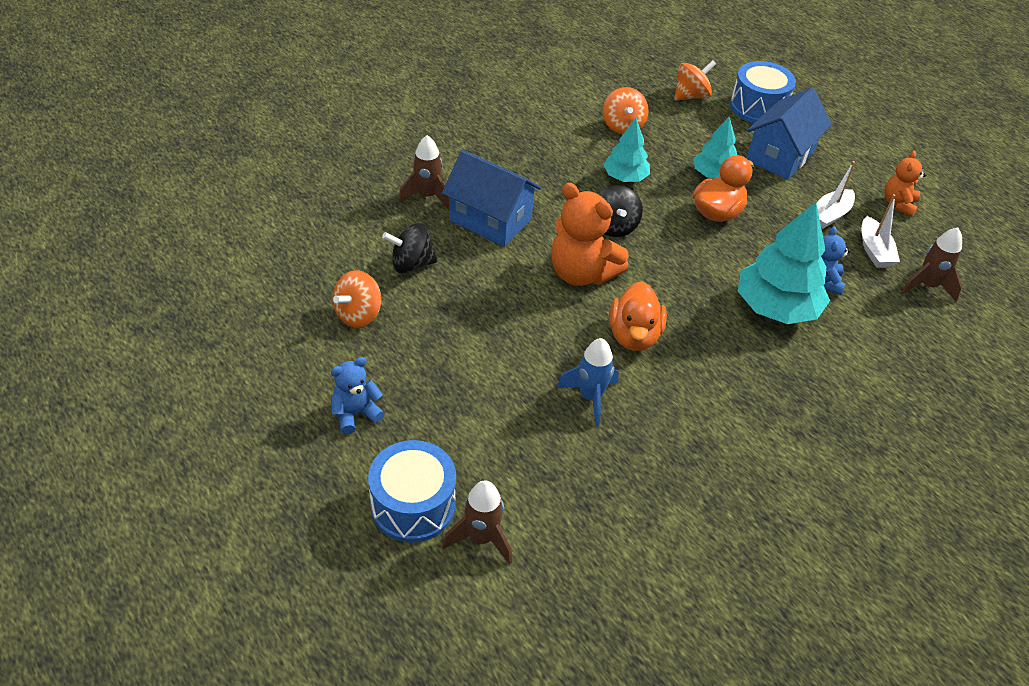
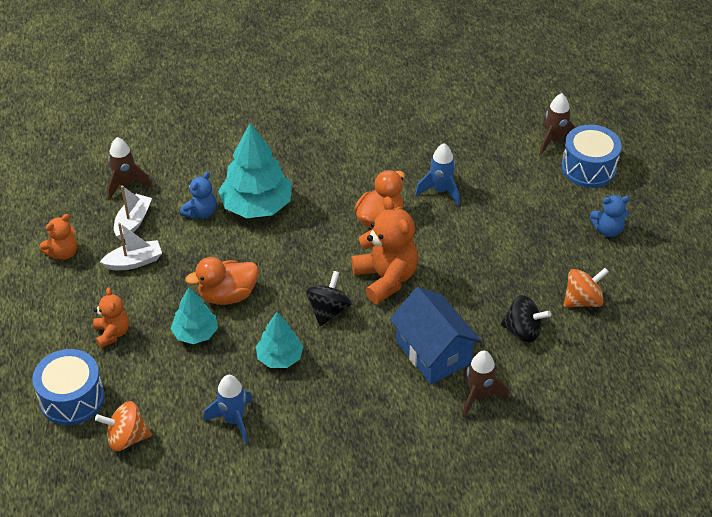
camera: 150 degrees left, 0 degrees up
(622, 126) = (233, 420): orange spinning top -> blue rocket
(780, 156) = (112, 333): blue house -> orange teddy bear

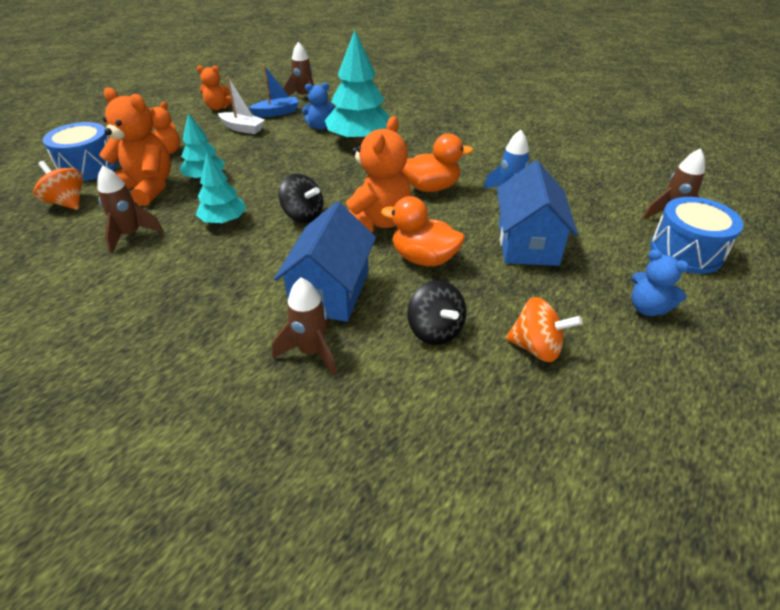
camera: 45 degrees right, 5 degrees down
(133, 222) = (276, 113): white boat -> blue boat
(167, 378) = (147, 188): none -> orange teddy bear
(227, 295) = (259, 170): orange duck -> orange duck (424, 259)
(233, 420) = (131, 235): blue rocket -> brown rocket
(328, 311) = (303, 215): black spinning top -> black spinning top turned 60 degrees clockwise
(498, 226) = (528, 243): none -> blue house

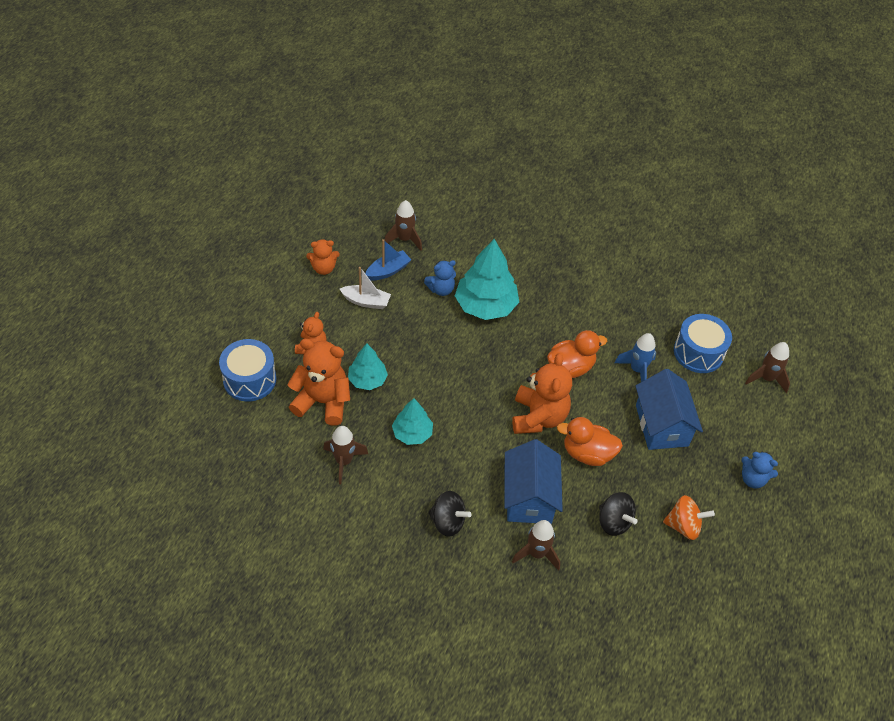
camera: 15 degrees left, 10 degrees up
(67, 203) = (263, 430): orange spinning top -> none
(303, 215) = (475, 418): black spinning top -> black spinning top (447, 522)
(686, 251) = (778, 417): blue drum -> blue drum (698, 353)

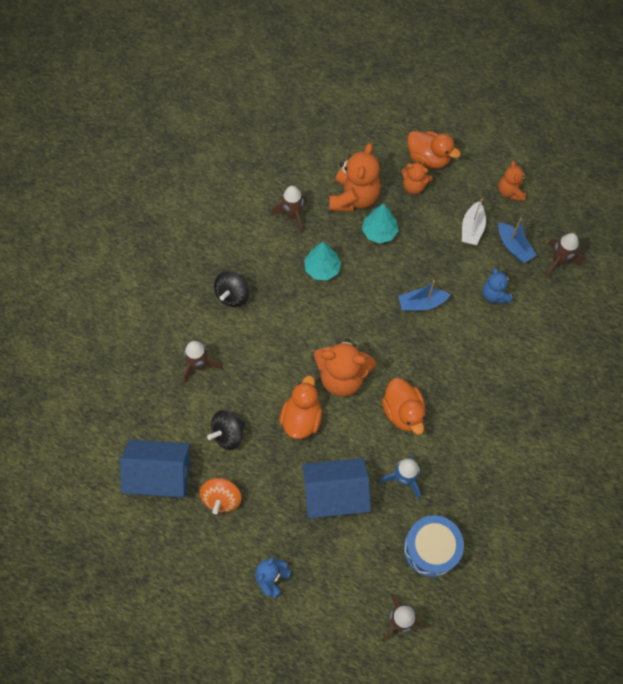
camera: 95 degrees right, 15 degrees up
(250, 379) = (375, 142): blue drum -> none
(276, 332) = (428, 158): none -> orange duck
(452, 347) = (421, 303): none -> blue boat
(485, 306) = (477, 335): turquoise tree -> none
(529, 497) = (255, 362): blue house -> blue house (161, 475)

